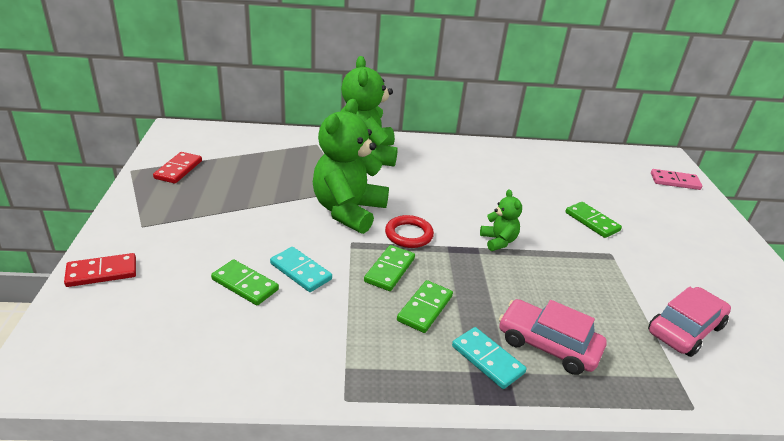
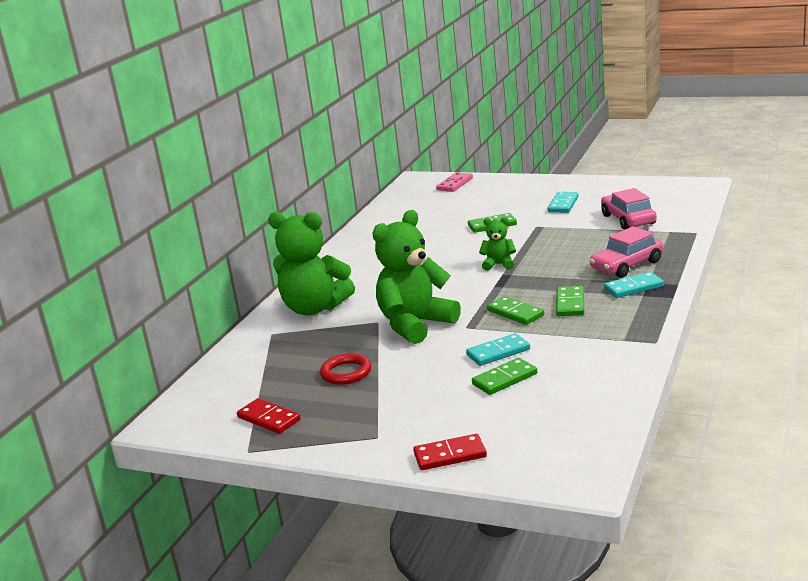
camera: 60 degrees left, 10 degrees down
(102, 272) = (450, 455): red domino -> red domino turned 75 degrees clockwise
(348, 211) = (415, 325): green teddy bear -> green teddy bear turned 90 degrees clockwise
(409, 235) = (469, 300): red ring -> red ring (346, 373)
(425, 308) = (570, 303): green domino -> green domino turned 45 degrees clockwise
(686, 266) = (563, 204): none -> turquoise domino

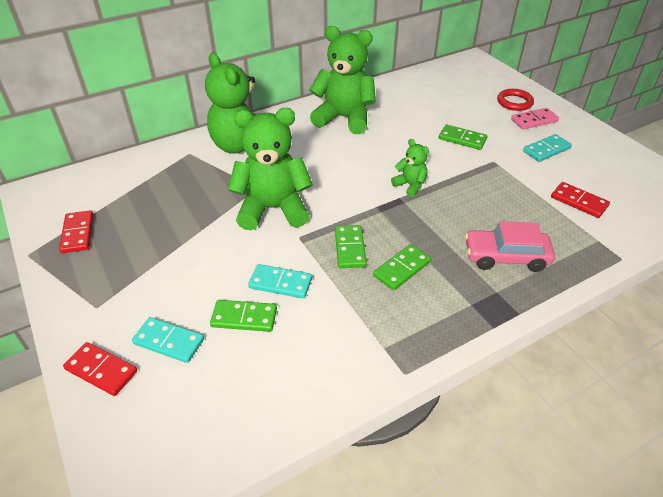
camera: 35 degrees right, 20 degrees up
(346, 373) = (171, 224): red ring -> red ring (514, 102)
(372, 255) = (344, 118): none -> green teddy bear
(455, 184) = (492, 80): pink domino -> pink domino (534, 120)
(628, 220) = (578, 202): pink car -> red domino
(633, 287) = (476, 289): turquoise domino -> turquoise domino (169, 342)

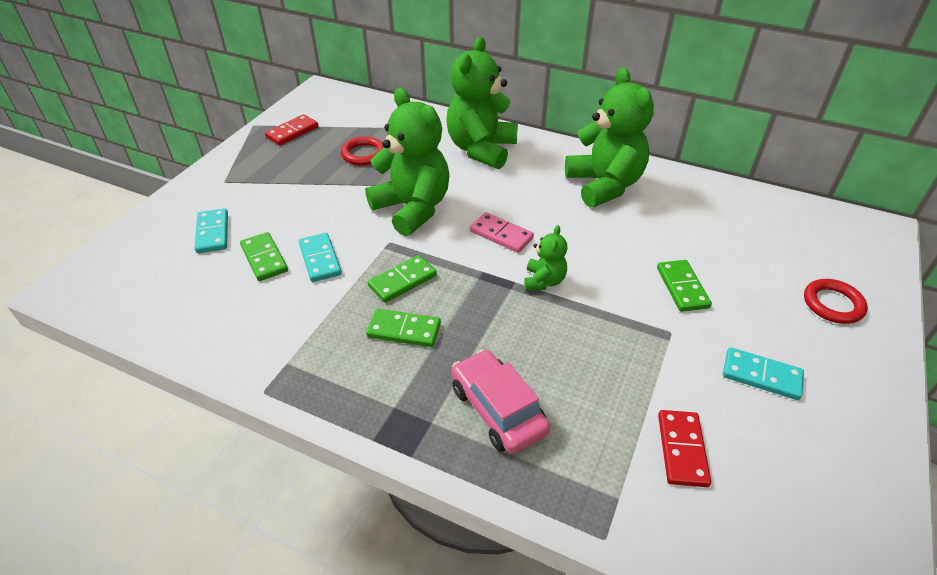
camera: 55 degrees right, 0 degrees up
(101, 370) = (166, 217): red domino -> none
(170, 205) = (363, 154): none -> red ring
(534, 120) = (816, 339): pink domino -> pink domino (501, 235)

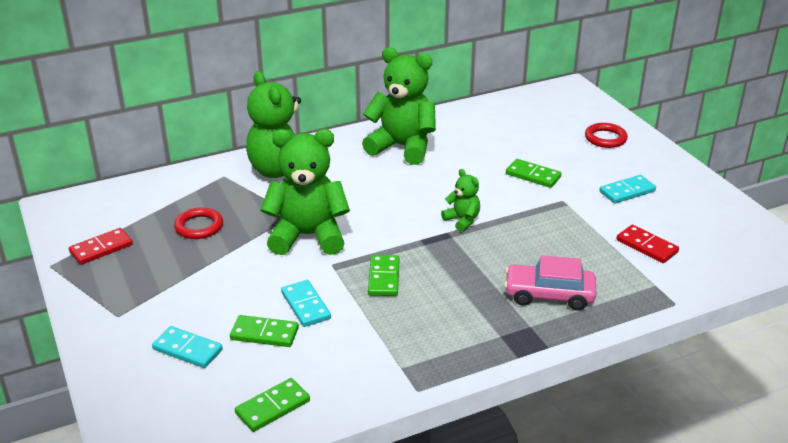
camera: 50 degrees left, 10 degrees down
(292, 132) = (101, 248): red domino -> red domino turned 60 degrees clockwise
(320, 259) = (306, 305): turquoise domino -> turquoise domino turned 45 degrees clockwise
(404, 330) = (435, 300): green domino -> green domino (272, 407)
(501, 235) = (393, 213): pink domino -> none

